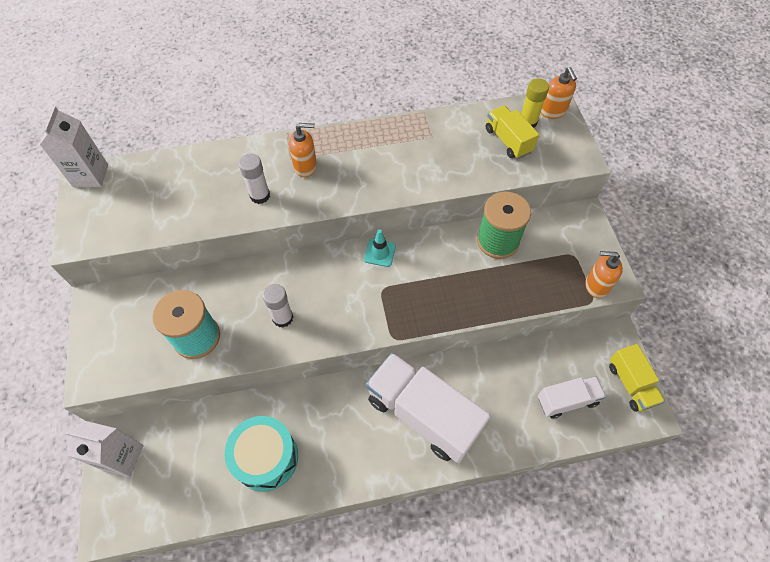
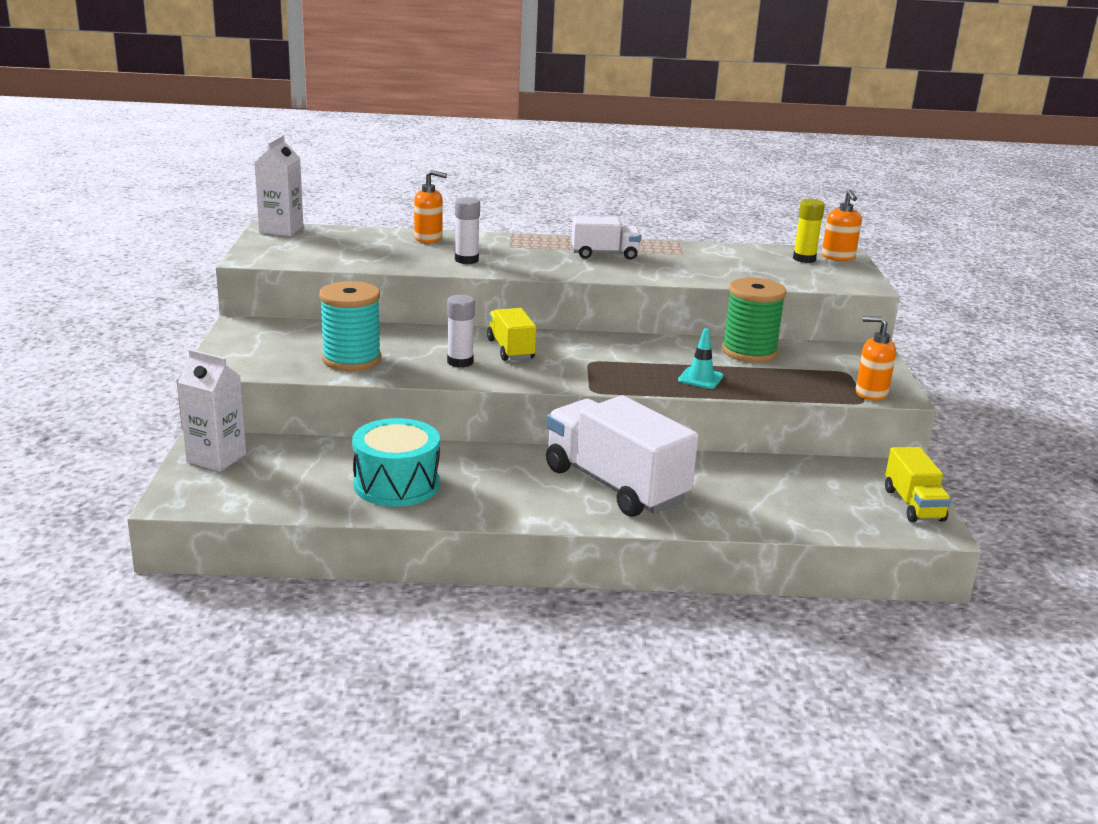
camera: 10 degrees right, 35 degrees down
(305, 166) = (526, 252): orange soap dispenser -> orange soap dispenser (428, 238)
(380, 253) = (595, 340): turquoise traffic cone -> turquoise traffic cone (700, 378)
(508, 141) = (775, 265): yellow truck -> yellow truck (510, 349)
(567, 400) = (818, 503): white truck -> white truck (604, 254)

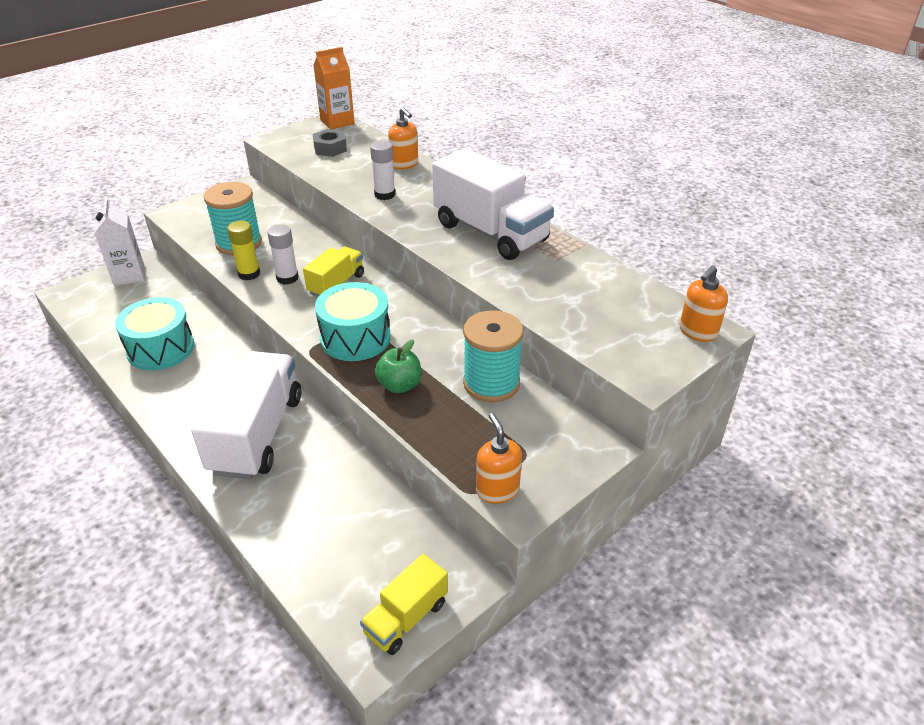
camera: 50 degrees right, 15 degrees up
(281, 229) = (337, 122): white carton -> orange carton
(330, 248) = (330, 148): none -> grey nut
(604, 254) = (490, 232): white truck -> white truck, size x1.87
(607, 370) = (355, 338): none -> turquoise drum
(700, 378) = (399, 385): turquoise traffic cone -> green apple
(749, 352) = (491, 383): green spool -> turquoise spool
(804, 259) = (656, 317): yellow glue stick -> yellow glue stick (249, 274)

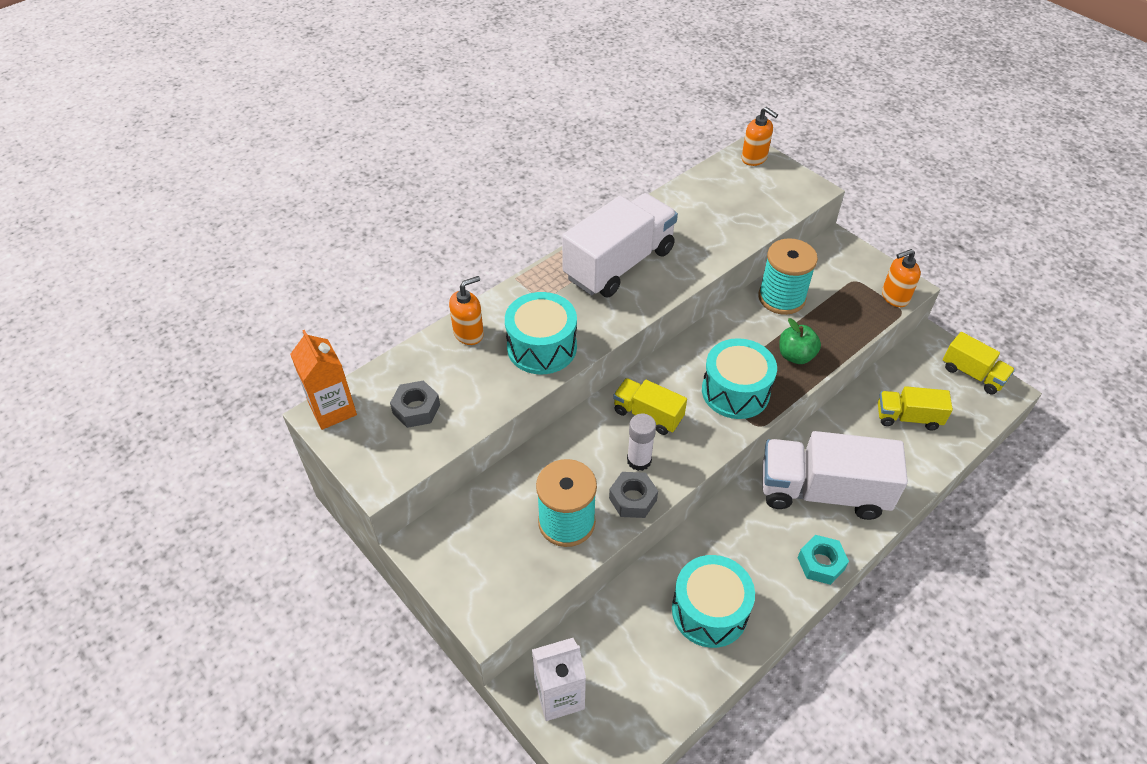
camera: 90 degrees left, 10 degrees up
(177, 422) = (821, 563): none -> turquoise nut
(249, 274) = (633, 499): yellow glue stick -> grey nut
(341, 526) = (908, 417): none -> yellow truck
(384, 195) = (542, 347): white glue stick -> turquoise drum

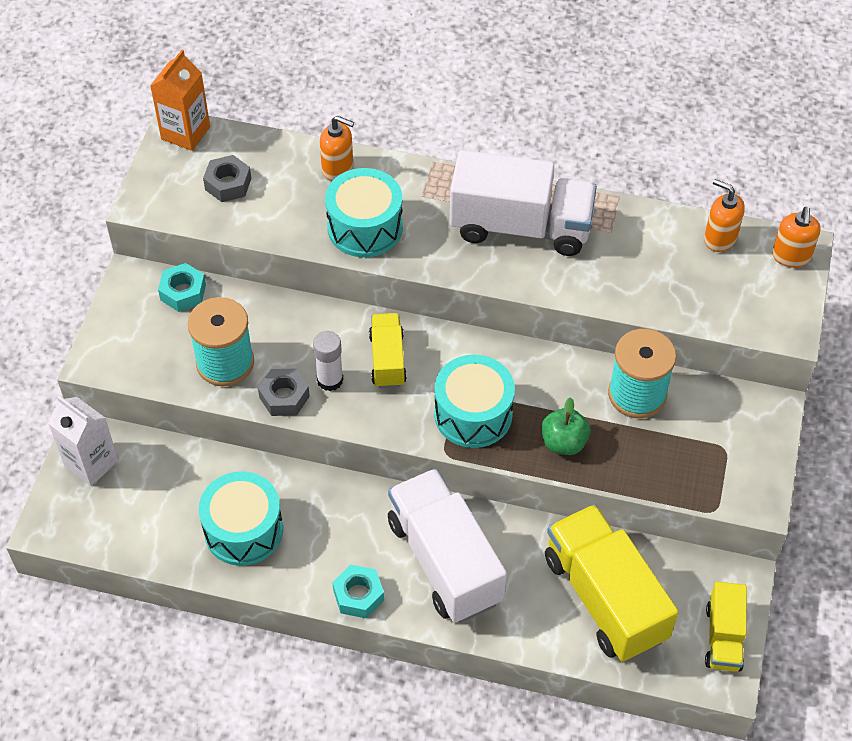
camera: 55 degrees right, 5 degrees up
(468, 514) = (183, 292): none -> turquoise nut
(894, 297) = (731, 495): orange soap dispenser -> orange soap dispenser (719, 238)
(908, 417) = (605, 598): yellow truck -> yellow truck, size x1.87

